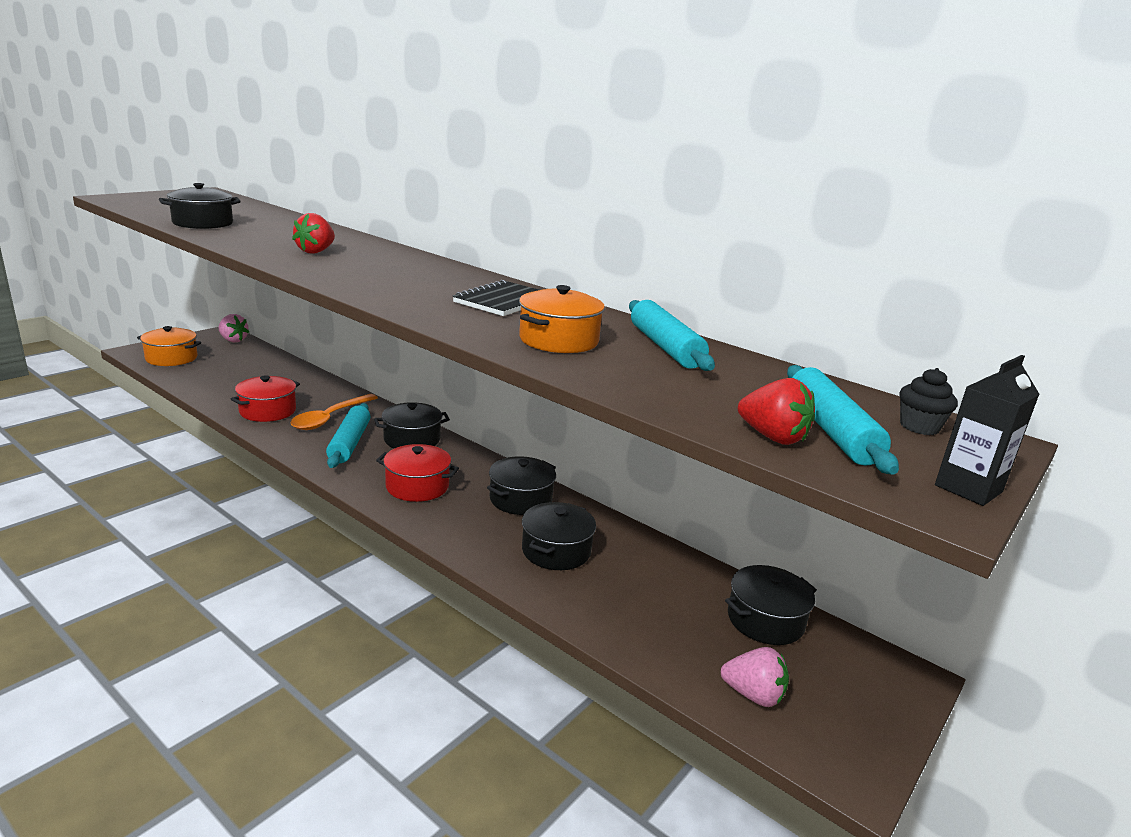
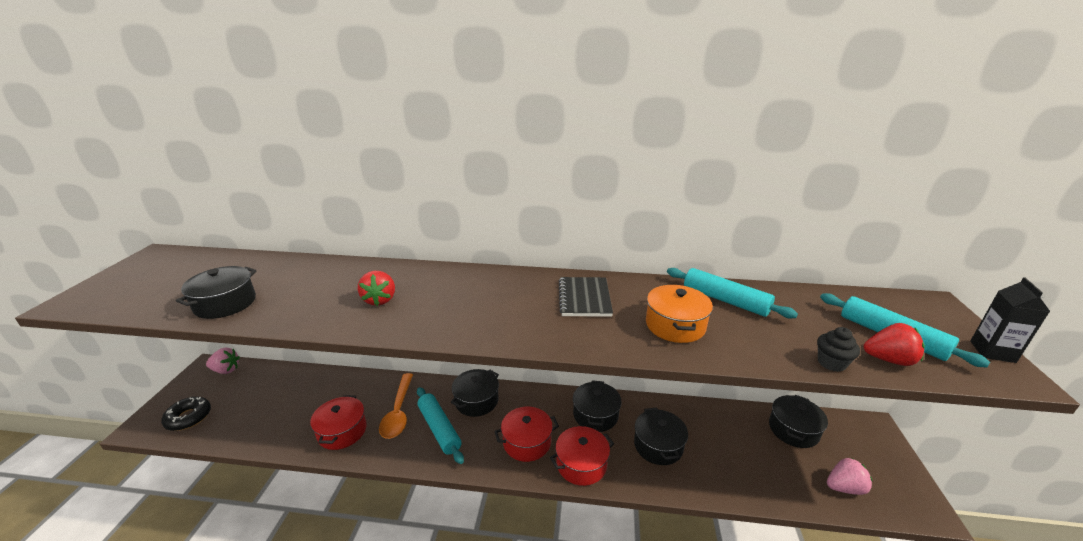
camera: 30 degrees left, 5 degrees up
(171, 358) = (188, 417): orange pot -> black donut
(448, 524) = (581, 464): none -> red pot
(919, 427) = (905, 310): black cupcake -> black cupcake (831, 363)

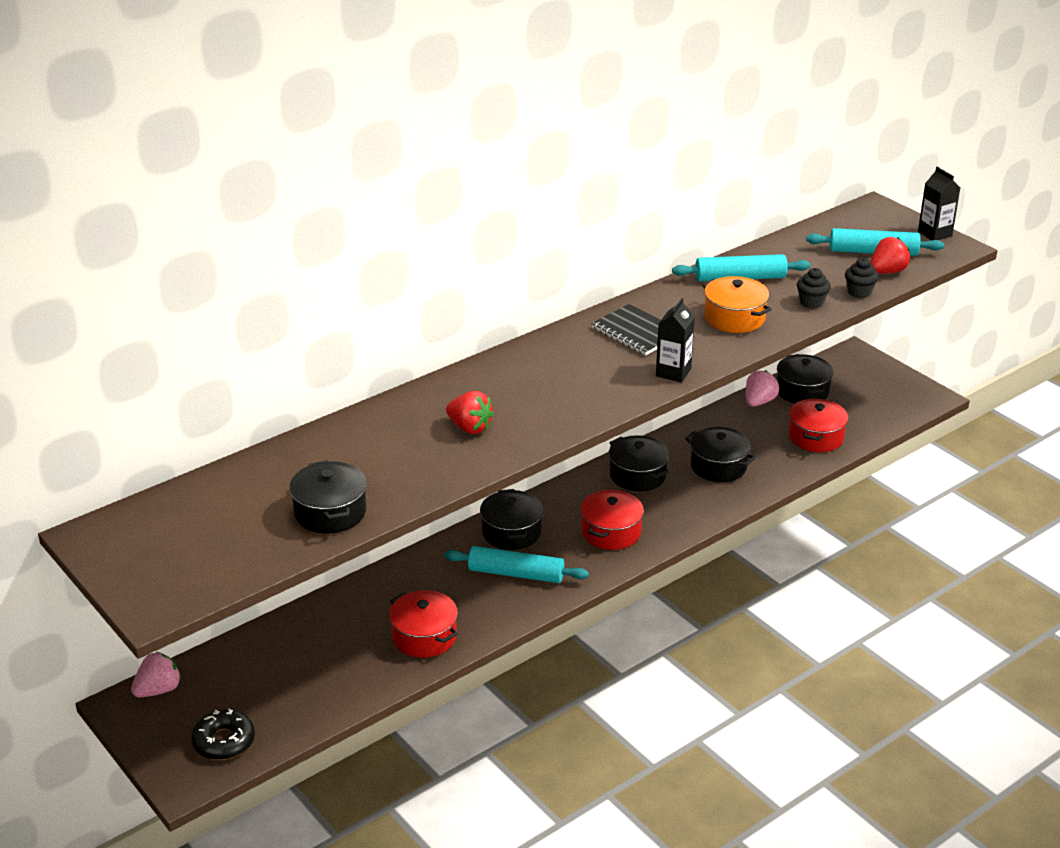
camera: 45 degrees left, 5 degrees up
(398, 412) = (450, 589): orange spoon -> none
(560, 339) = (673, 372): none -> black carton
(581, 464) = (678, 517): red pot -> red pot (816, 437)
(766, 348) = (811, 302): none -> black cupcake
(844, 487) = (873, 413): pink strawberry -> pink strawberry (759, 402)

